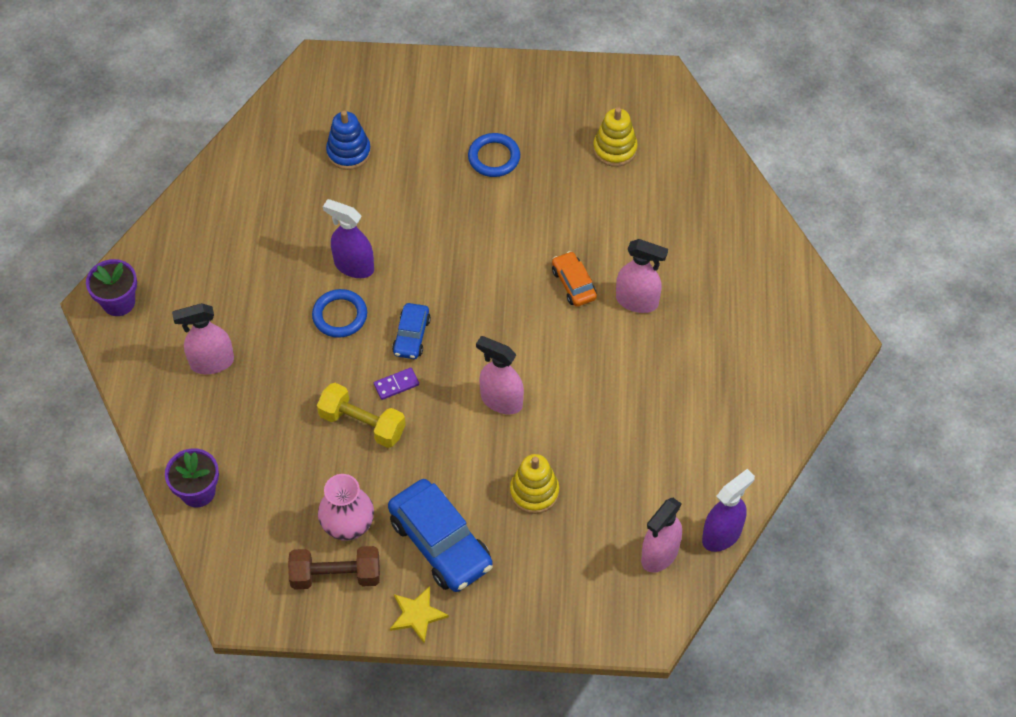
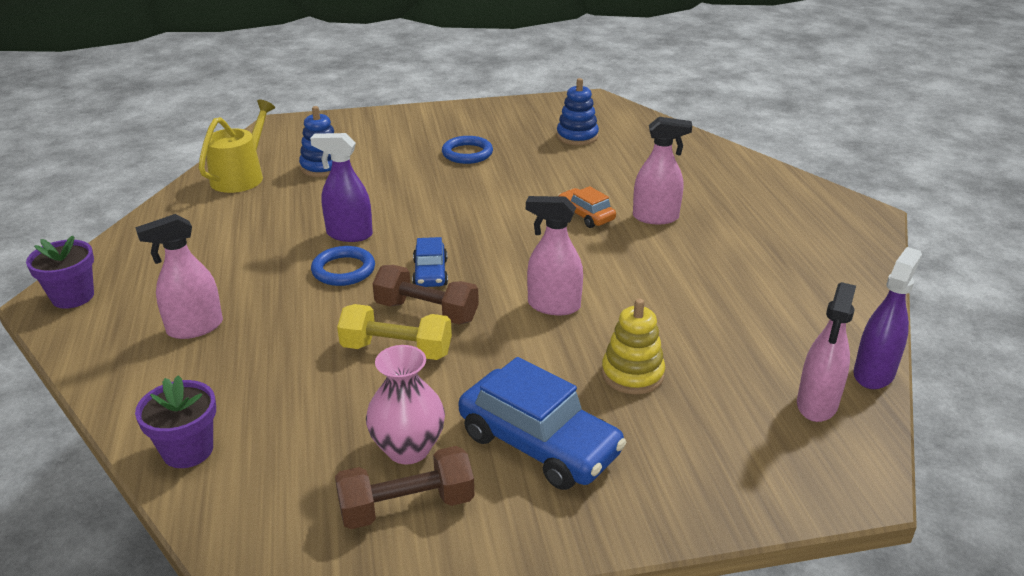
camera: 15 degrees left, 25 degrees down
(270, 153) = (241, 176): none -> yellow watering can
(396, 384) = (426, 312): purple domino -> brown dumbbell
(417, 615) = (540, 529): yellow star -> none
(615, 149) = (577, 136): yellow stacking toy -> blue stacking toy

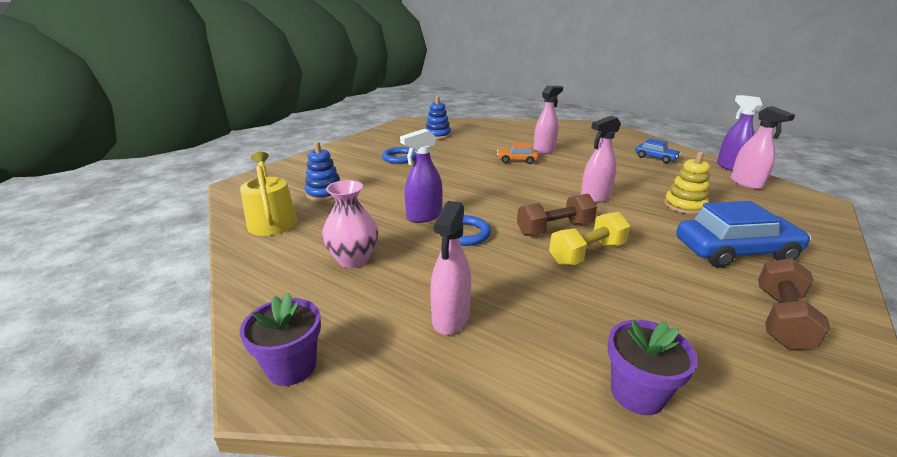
camera: 45 degrees left, 5 degrees down
(408, 449) = (710, 292): pink vase -> pink vase (353, 259)
(430, 273) = (512, 212): blue car -> blue car (656, 158)

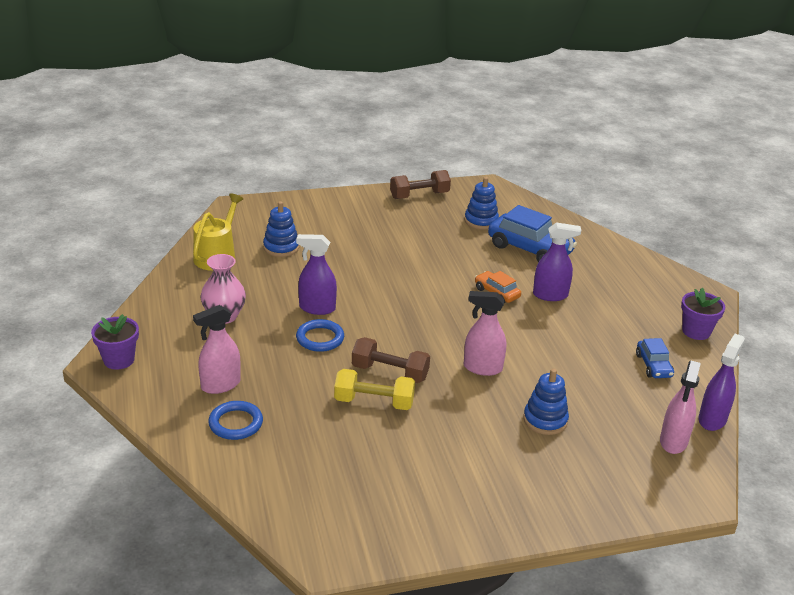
camera: 40 degrees right, 5 degrees up
(400, 158) = (395, 236): blue ring -> blue ring (236, 423)
(544, 150) = (550, 295): pink spray bottle -> purple spray bottle
(637, 393) = (244, 476): purple flower pot -> purple flower pot (696, 331)
(684, 206) = (545, 420): yellow stacking toy -> blue stacking toy
(734, 251) = (487, 470): blue car -> blue car (530, 249)
(781, 318) = (404, 512): brown dumbbell -> brown dumbbell (419, 195)

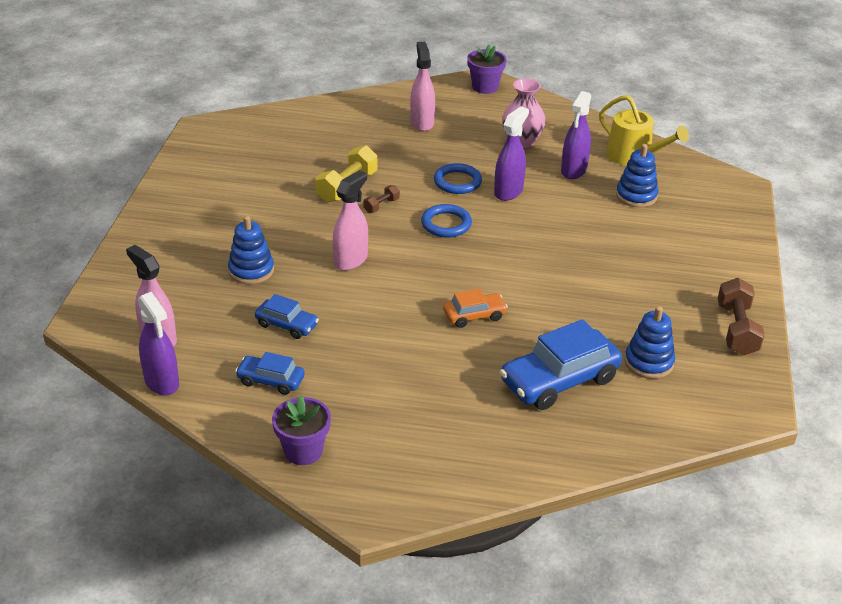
camera: 115 degrees right, 5 degrees up
(236, 423) = (369, 121): blue ring -> blue ring (446, 224)
(390, 372) = (381, 206): brown dumbbell -> brown dumbbell, size x0.52
(550, 295) = (447, 356): purple spray bottle -> purple spray bottle (574, 170)
(590, 377) = (287, 325): none -> blue car

